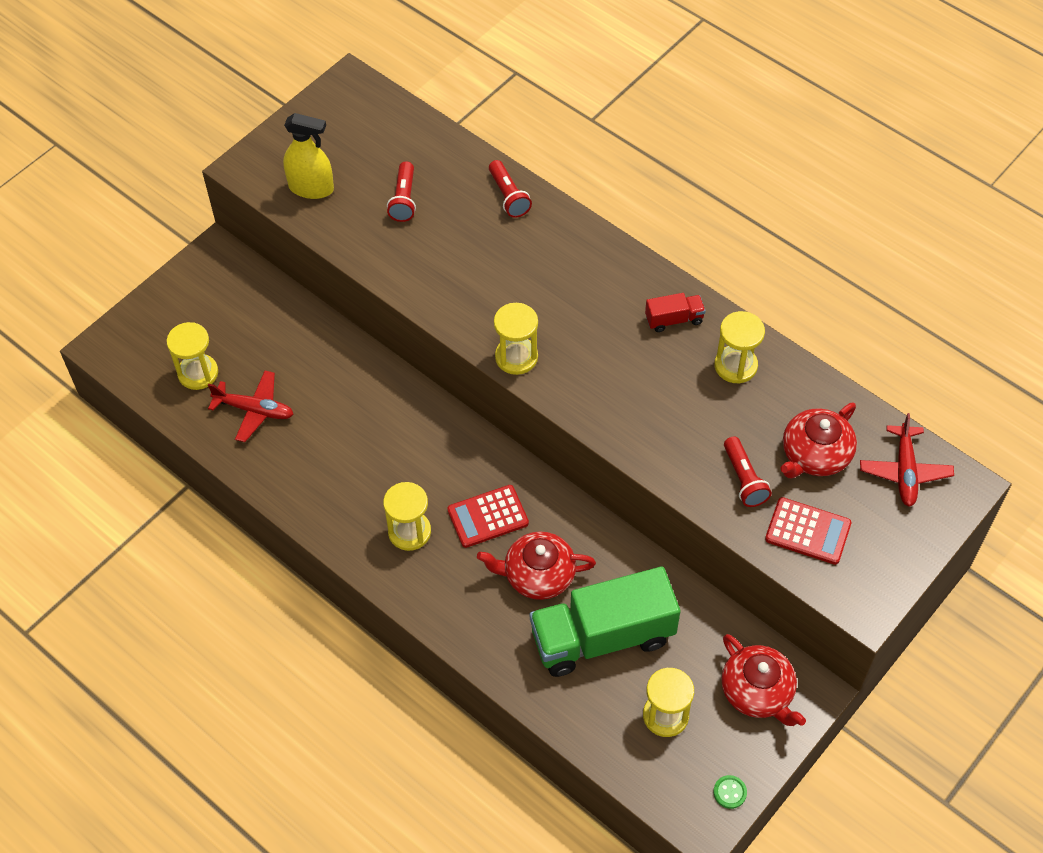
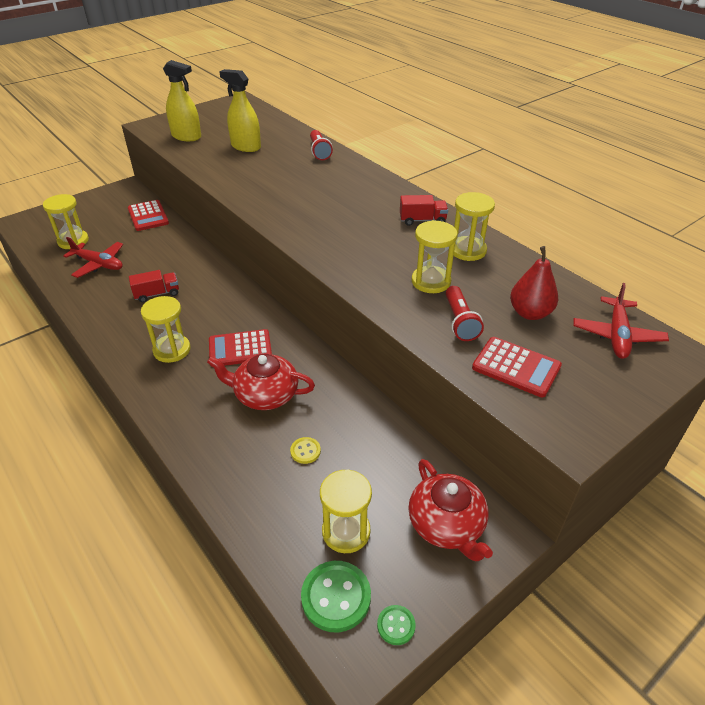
camera: 10 degrees right, 15 degrees down
(277, 308) = (148, 216): none -> red calculator
(353, 449) = (157, 294): none -> red truck
(404, 200) = (246, 147): red flashlight -> yellow spray bottle
(516, 357) = (288, 227): yellow hourglass -> yellow hourglass (431, 281)
(602, 637) = (305, 451): green truck -> yellow button
(672, 778) = (336, 597): none -> green button
(815, 454) = (530, 313): red teapot -> red pear

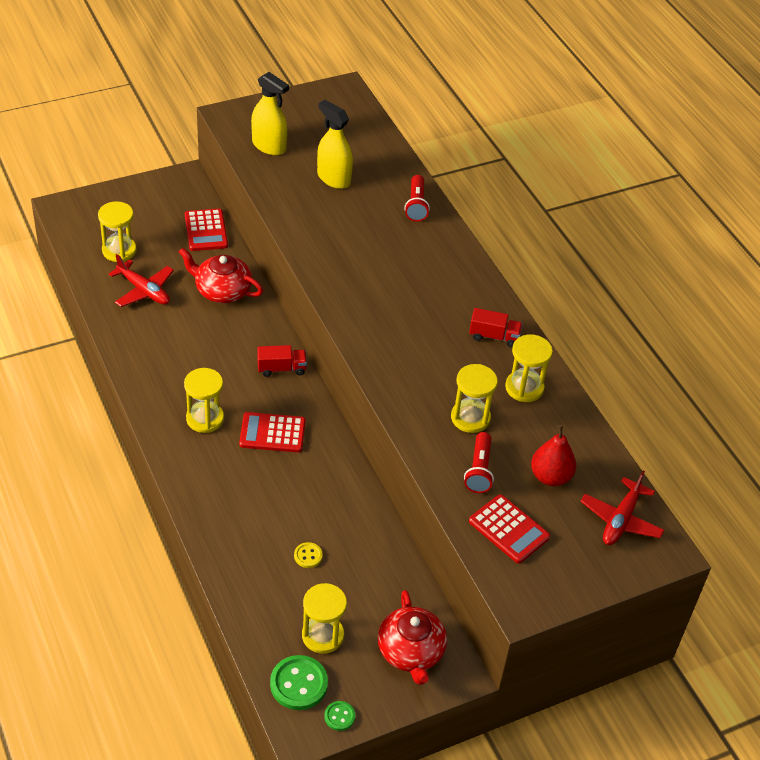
camera: 10 degrees right, 5 degrees up
(157, 294) = (200, 345): red truck -> red truck (281, 368)
(265, 394) = (285, 490): red teapot -> red teapot (222, 290)

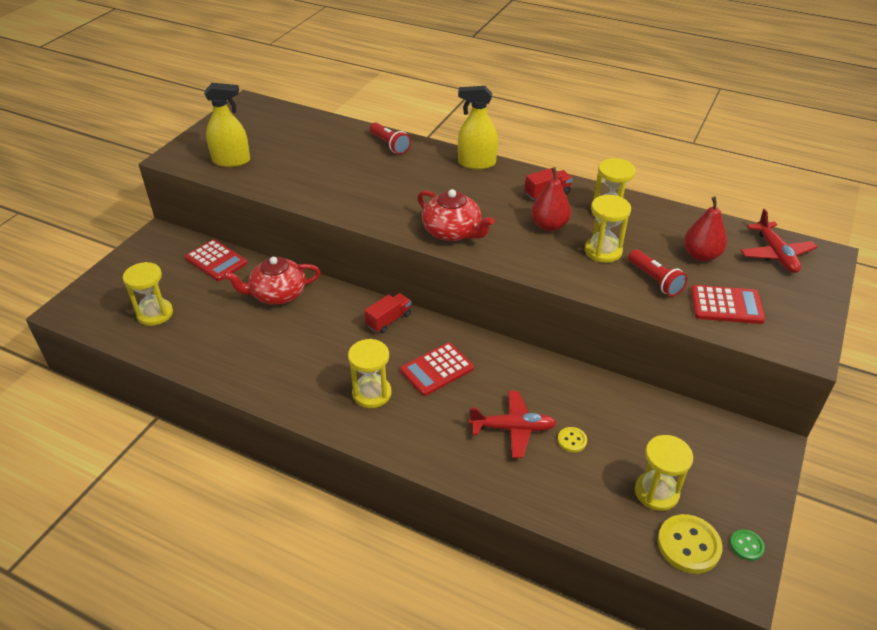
camera: 35 degrees left, 5 degrees down
(144, 290) = (210, 330): red plane -> red plane (513, 428)
(299, 684) = (688, 545): green button -> yellow button
(333, 178) = (308, 157): yellow spray bottle -> yellow spray bottle (476, 163)
(411, 651) = (725, 455): red teapot -> red teapot (452, 232)
(455, 367) = (549, 226): none -> red pear

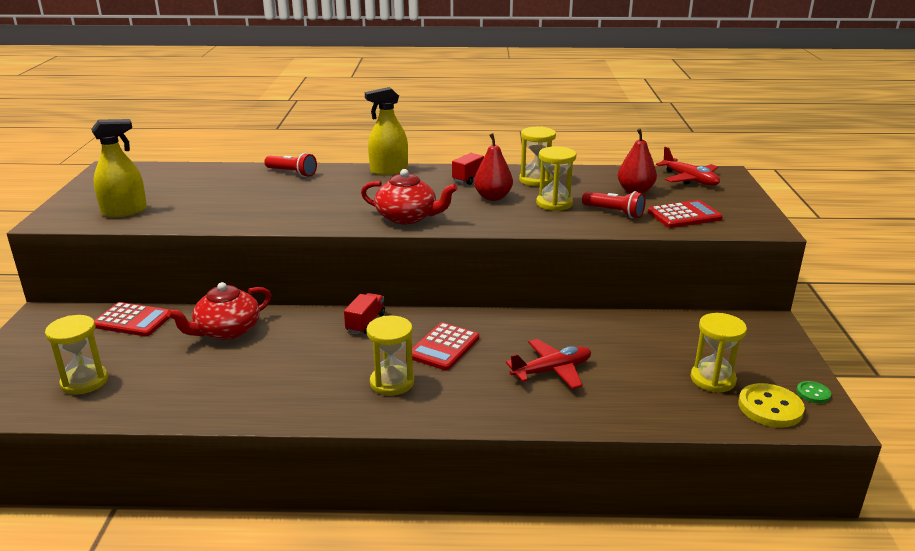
camera: 25 degrees left, 15 degrees down
(572, 440) = (611, 364): yellow button -> none

